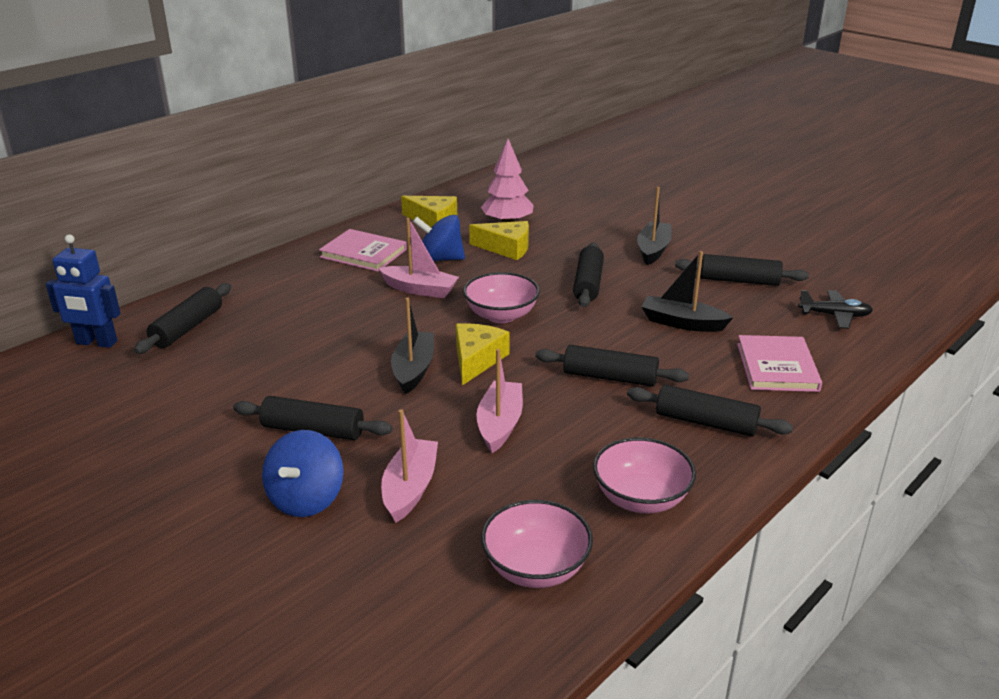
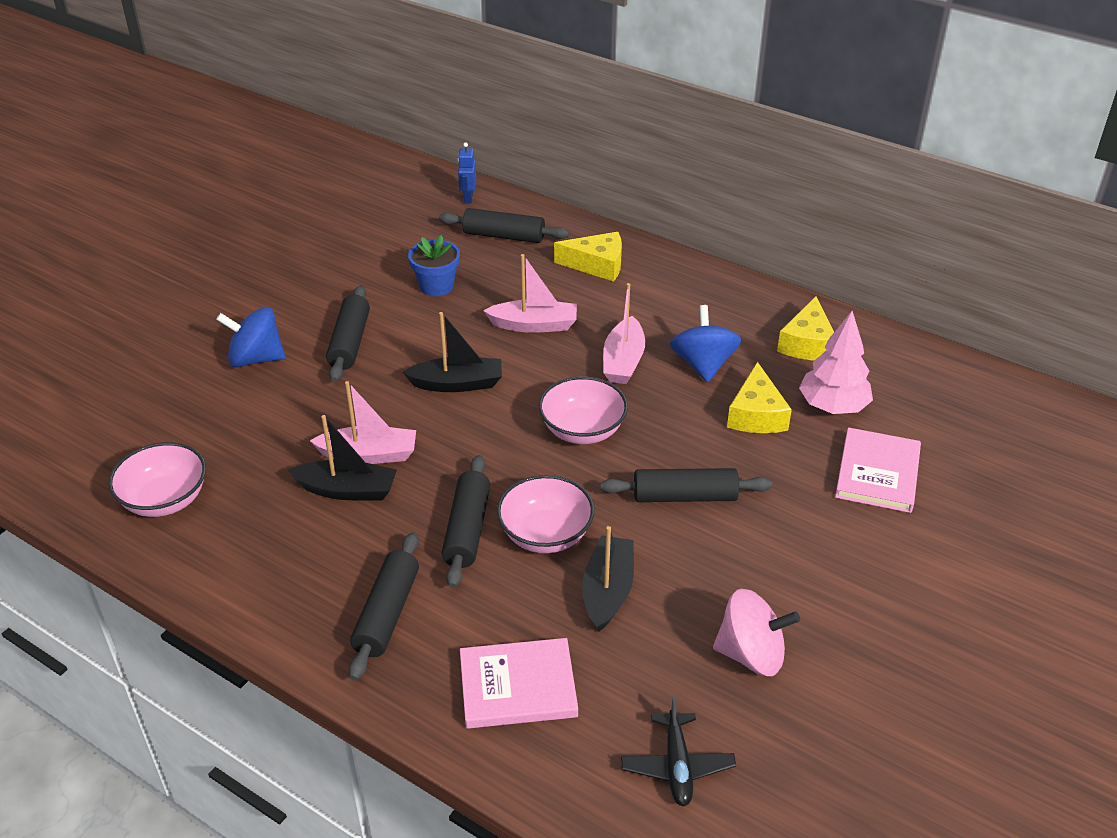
camera: 80 degrees right, 10 degrees up
(96, 343) = (468, 198): blue robot -> blue robot, size x0.60
(247, 372) = (436, 286): none -> blue flower pot
(363, 253) = (694, 306): pink book -> pink book (877, 473)
(410, 488) = (270, 412): pink boat -> pink boat (534, 325)
(476, 360) = (484, 424): yellow cheese -> yellow cheese (597, 265)
(641, 498) = (255, 563): pink bowl -> pink bowl (545, 535)
(653, 250) = (812, 556): black boat -> black boat (347, 490)
(739, 280) = (751, 654): black rolling pin -> pink spinning top

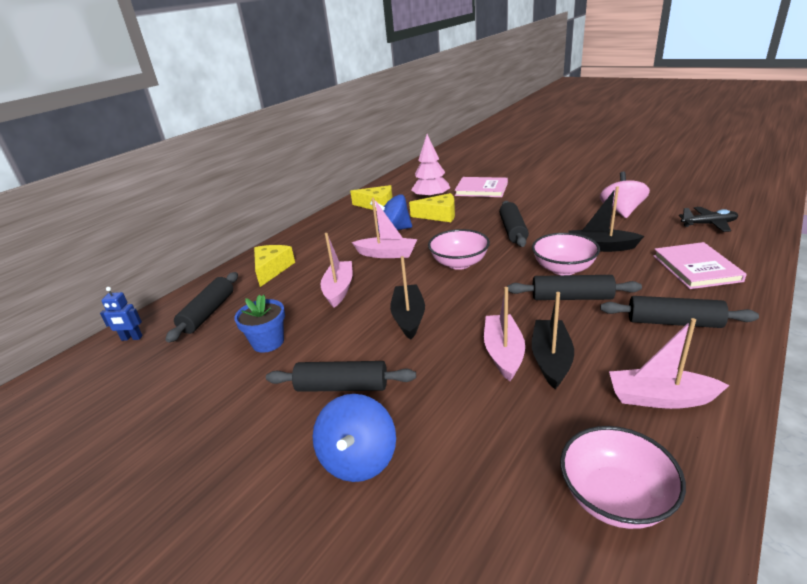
camera: 85 degrees left, 10 degrees down
(262, 561) = (660, 398): none -> pink boat

